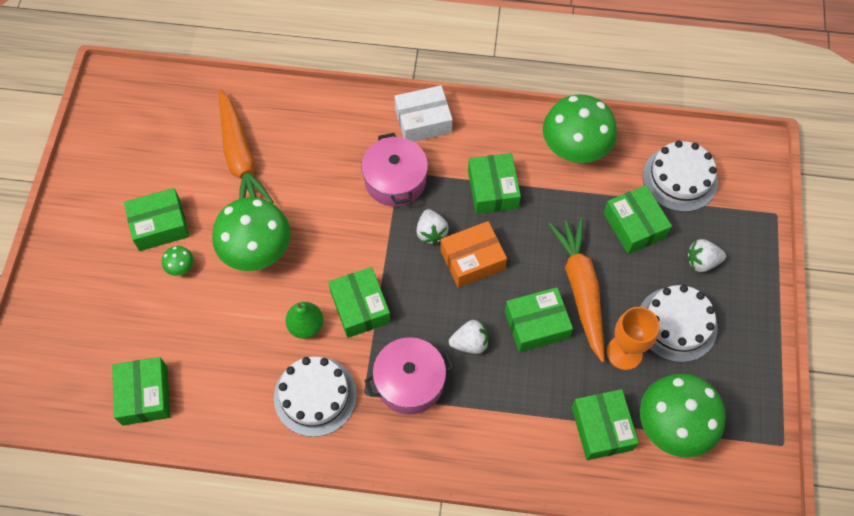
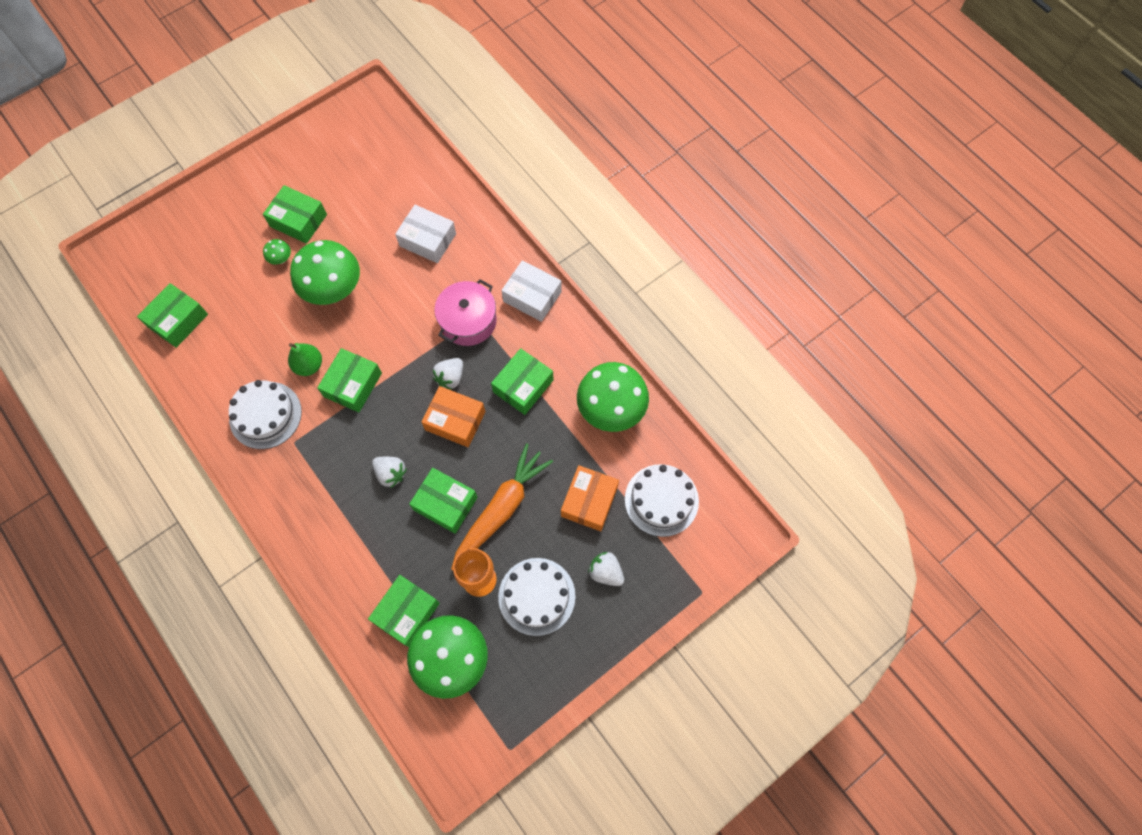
camera: 45 degrees right, 5 degrees up
(240, 157) = (392, 218): orange carrot -> none
(290, 149) = (427, 240): none -> white box
(409, 382) = (327, 462): pink pot -> none
(634, 225) = (589, 501): green box -> orange box

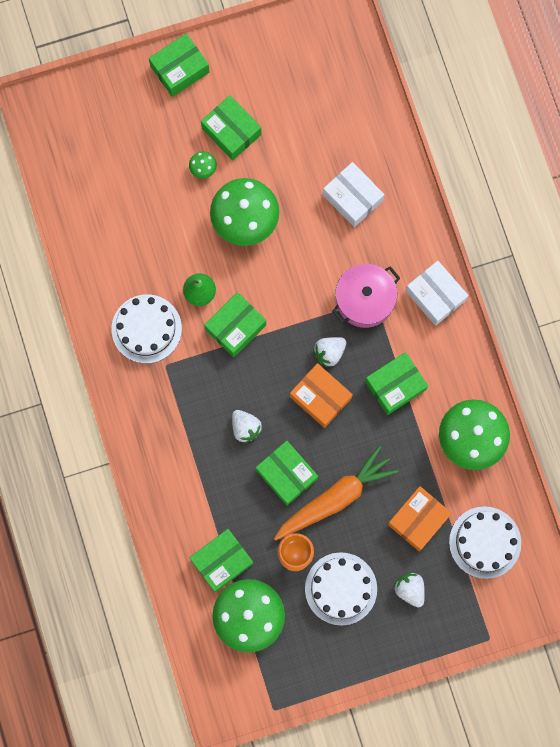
camera: 20 degrees right, 10 degrees up
(178, 320) = (88, 201): green box -> green box (180, 69)

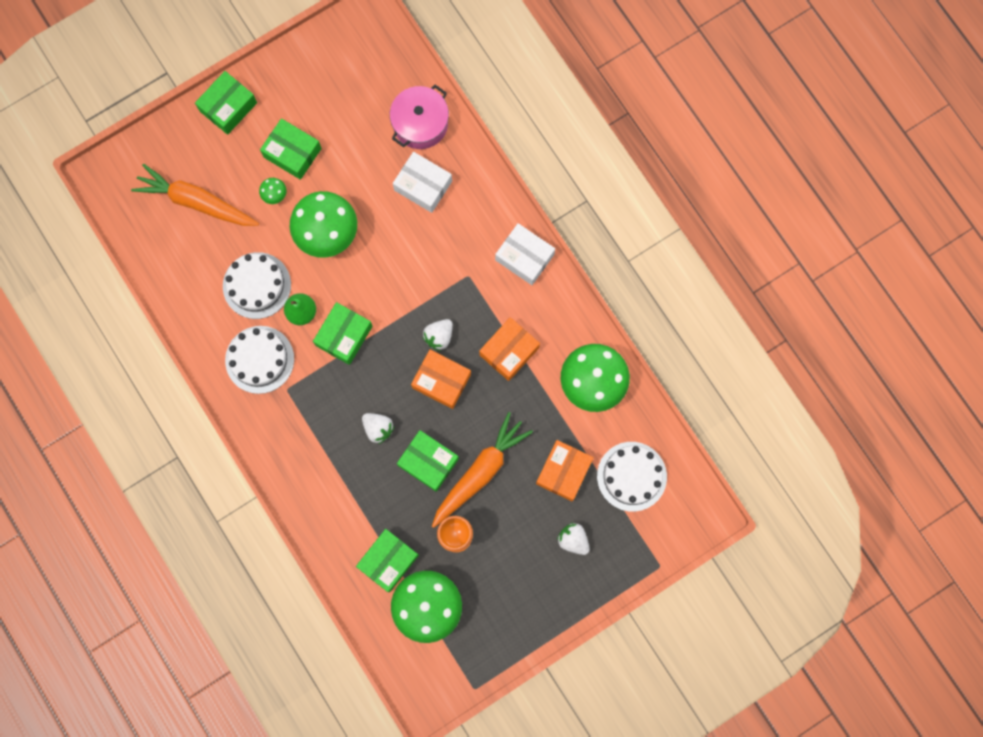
camera: 15 degrees left, 0 degrees up
(124, 156) = (196, 202): none -> orange carrot
(341, 588) = (508, 556): white cake -> white cake (257, 285)
(364, 299) = (459, 278): pink pot -> pink pot (420, 123)
(395, 385) = (509, 351): green box -> orange box

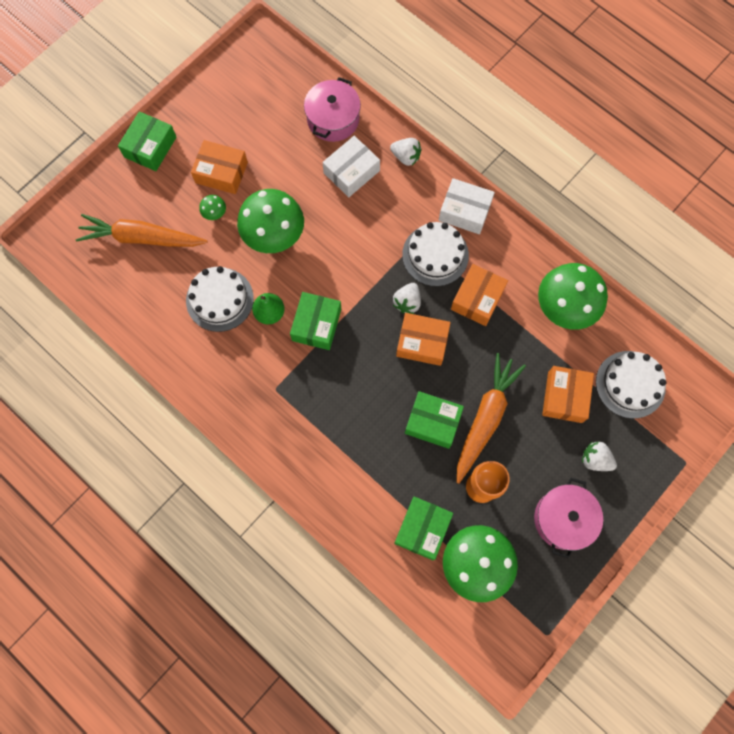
camera: 15 degrees left, 5 degrees down
(259, 359) = (241, 367): white cake -> white cake (435, 255)
(292, 153) = (221, 172): green box -> orange box
(378, 428) = (374, 403): white strawberry -> white strawberry (406, 157)
(423, 186) = (351, 172): white box -> white box turned 60 degrees counterclockwise
(524, 587) = (563, 519): none -> pink pot

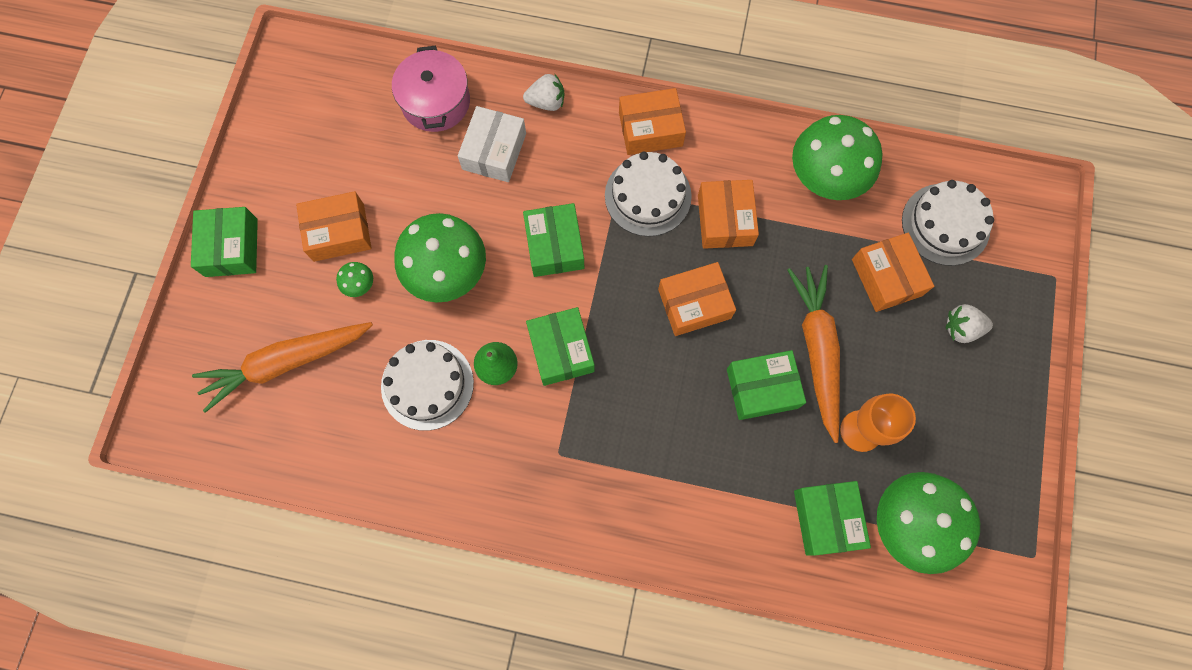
camera: 30 degrees left, 0 degrees up
(353, 255) = (554, 246): none -> green box
(407, 302) = (649, 267): white strawberry -> none
(464, 211) = (650, 129): white box -> orange box
(563, 519) = (969, 415): pink pot -> none

